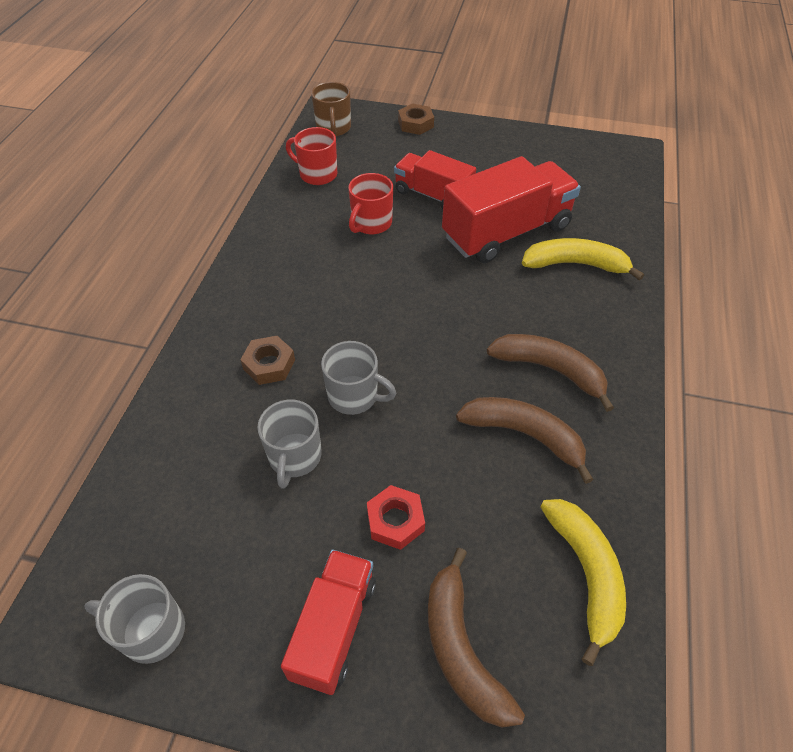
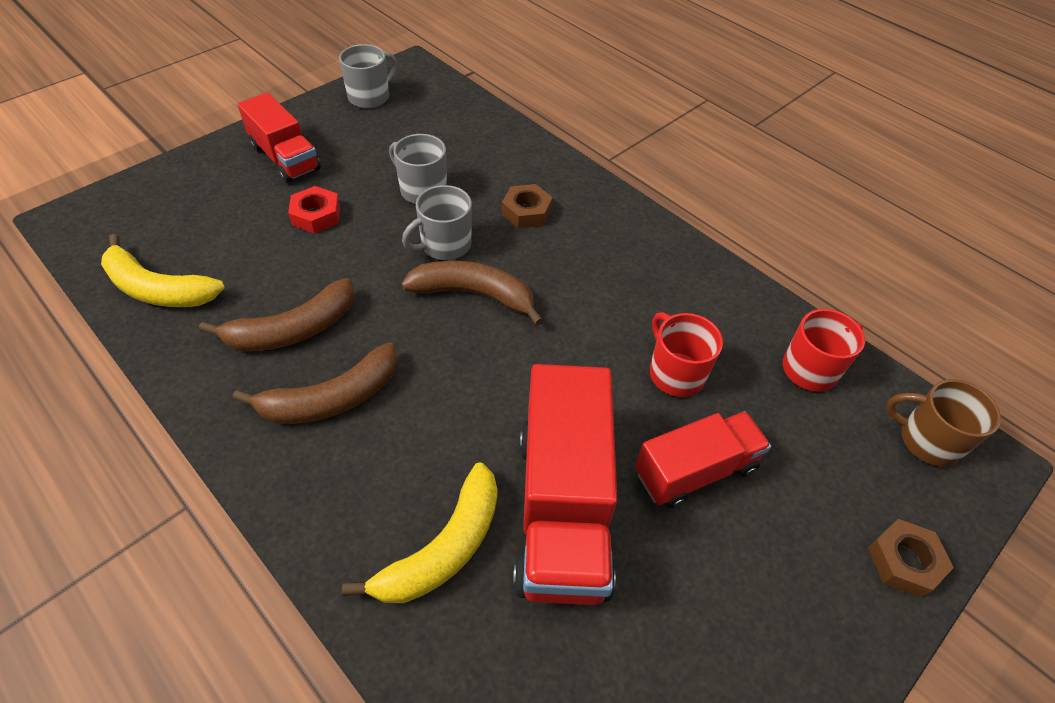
camera: 120 degrees right, 0 degrees up
(461, 648) = (204, 202): brown banana -> brown banana (474, 294)

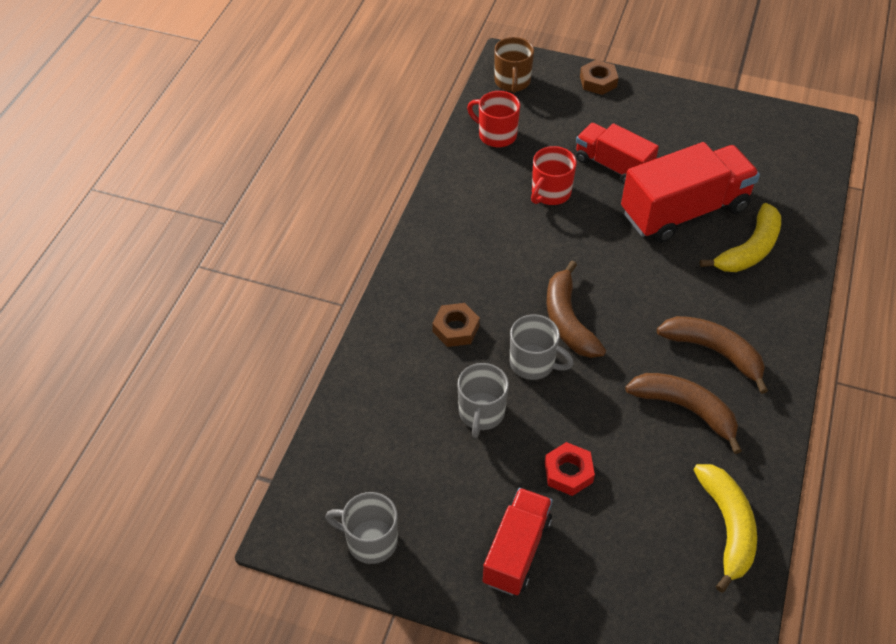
camera: 115 degrees left, 0 degrees up
(443, 548) = (749, 249): yellow banana -> yellow banana turned 120 degrees clockwise

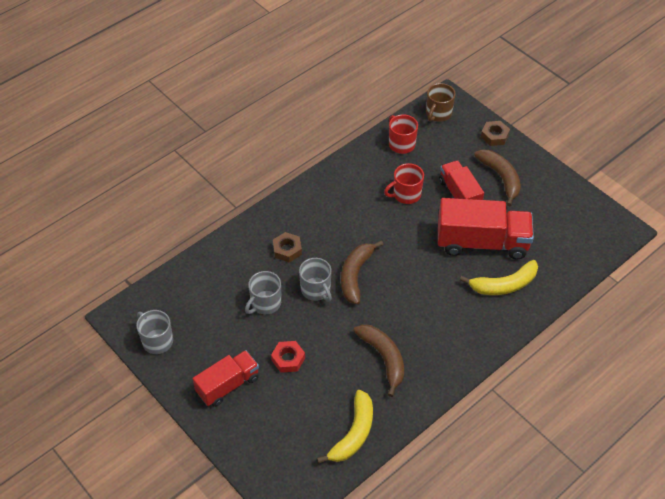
camera: 30 degrees right, 0 degrees up
(714, 352) = (429, 335): brown banana -> brown banana (501, 178)

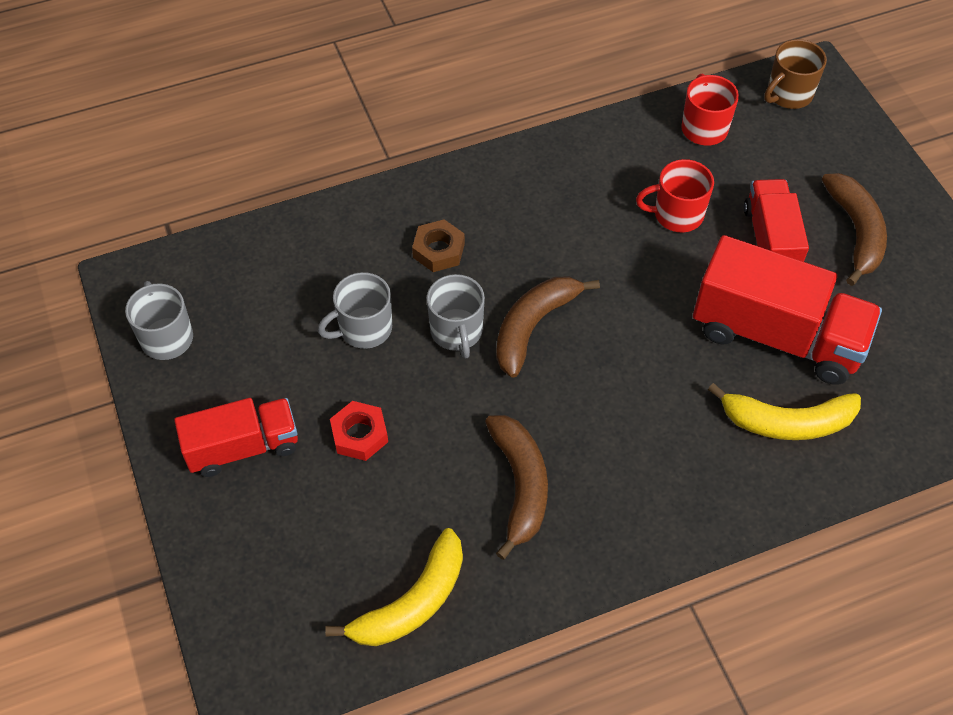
camera: 20 degrees right, 5 degrees up
(494, 136) = (873, 157): brown nut -> none

